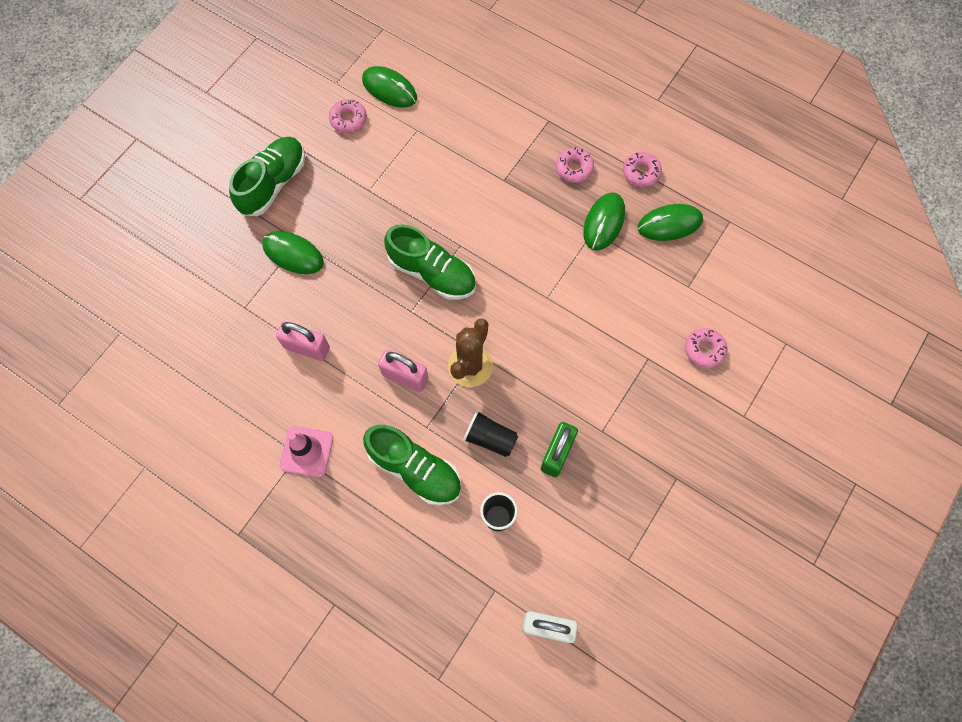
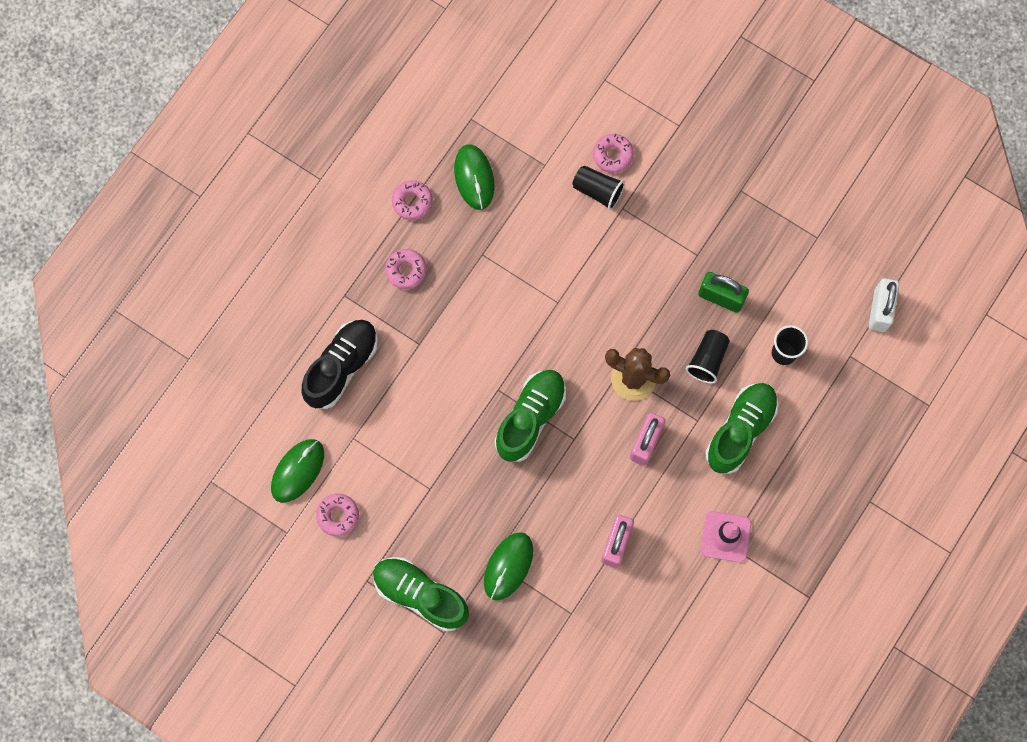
camera: 90 degrees left, 5 degrees up
(482, 119) = (341, 367): none -> black shoe
(604, 222) = (472, 243): green mouse -> none
(664, 335) = (597, 191): none -> black cup

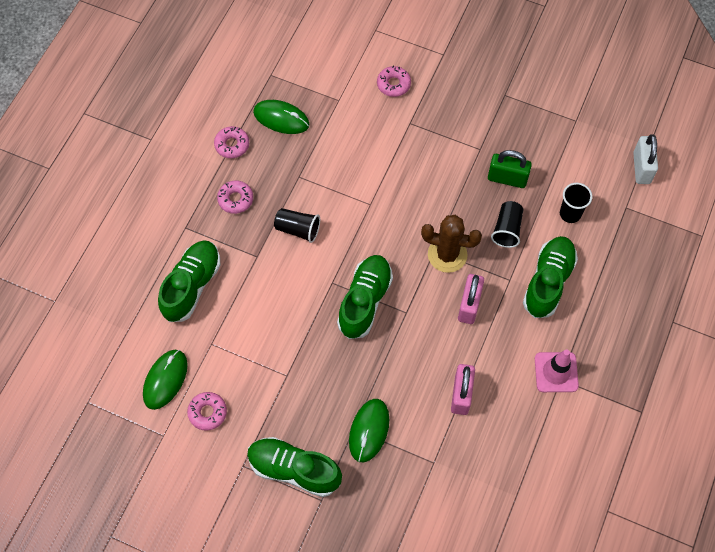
camera: 10 degrees left, 10 degrees down
(341, 367) = (192, 286): black shoe -> green shoe
(474, 178) = (281, 118): green mouse -> green mouse turned 45 degrees counterclockwise
(597, 191) = (386, 113): black cup -> black cup (298, 229)

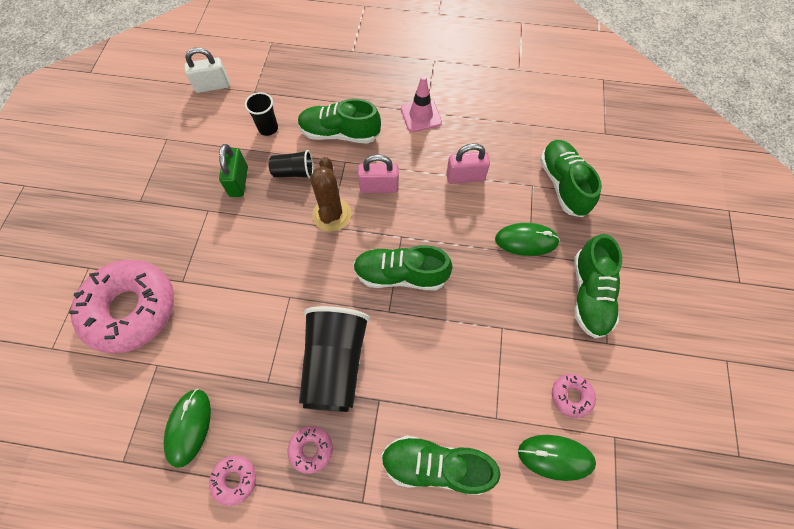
camera: 105 degrees left, 0 degrees up
(298, 229) = (335, 364): black cup -> black cup, size x1.97
(393, 84) = (131, 309): pink donut -> pink donut, size x2.39
(426, 496) = (563, 185): none -> green shoe

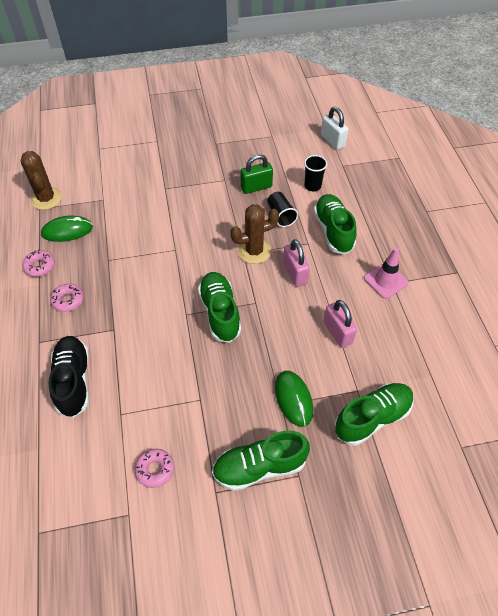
camera: 70 degrees right, 10 degrees down
(108, 447) = (46, 199): none -> brown cactus
(131, 309) = (136, 172): pink donut -> none
(335, 364) = (133, 294): black cup -> none
(436, 466) = (73, 381): green shoe -> black shoe
(555, 457) = (99, 467): green mouse -> none

